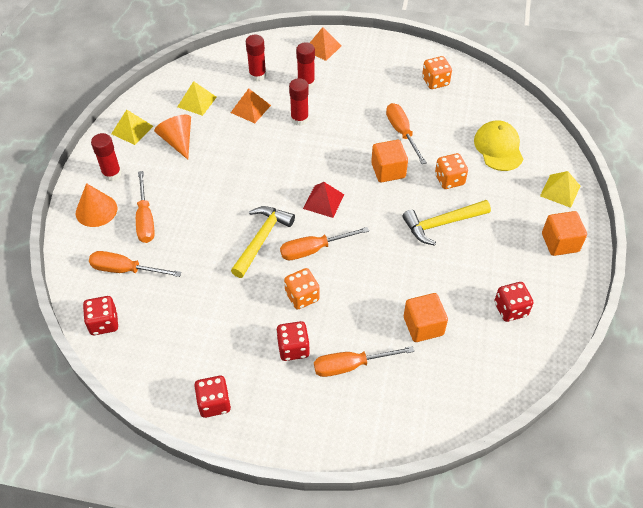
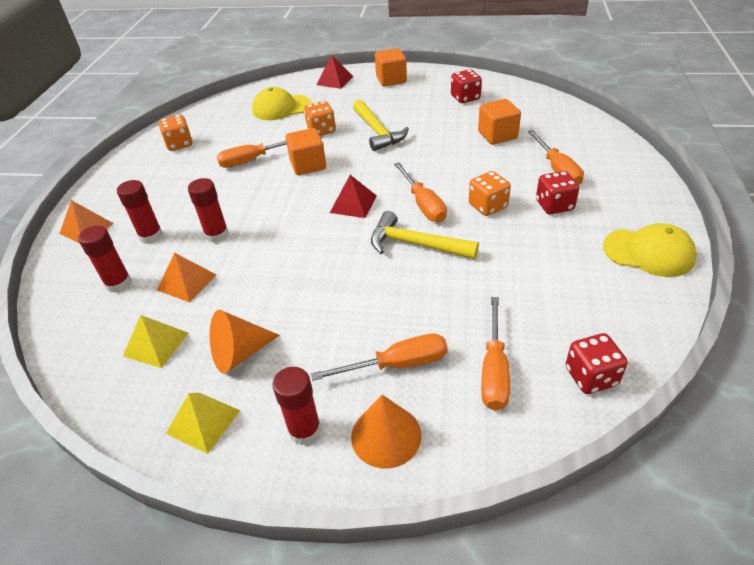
camera: 90 degrees left, 10 degrees down
(214, 403) = (648, 252): red dice -> yellow cap
(560, 191) = (334, 80): yellow pyramid -> red pyramid

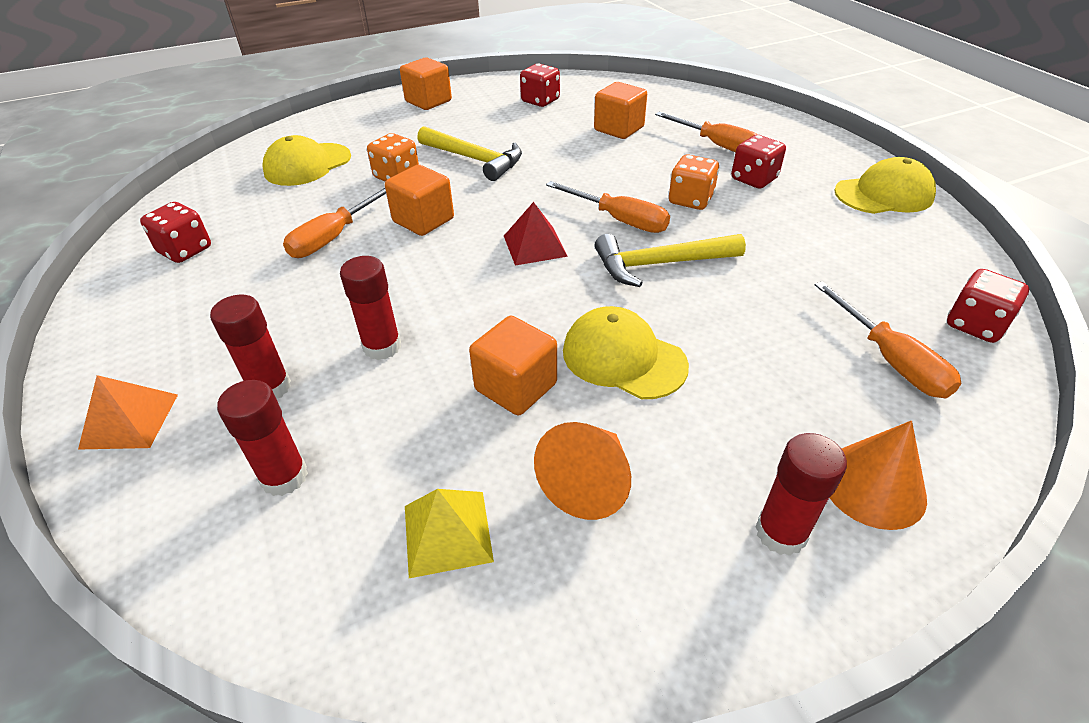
camera: 35 degrees left, 0 degrees up
(179, 144) = (185, 250): orange dice -> red dice
(186, 282) = (402, 426): orange pyramid -> none
(203, 422) = (640, 600): yellow pyramid -> none
(257, 285) = (516, 387): none -> orange cube
(329, 294) = (623, 358): none -> yellow cap
(334, 80) = (351, 117): red pyramid -> none
(397, 364) = (792, 401): orange screwdriver -> none

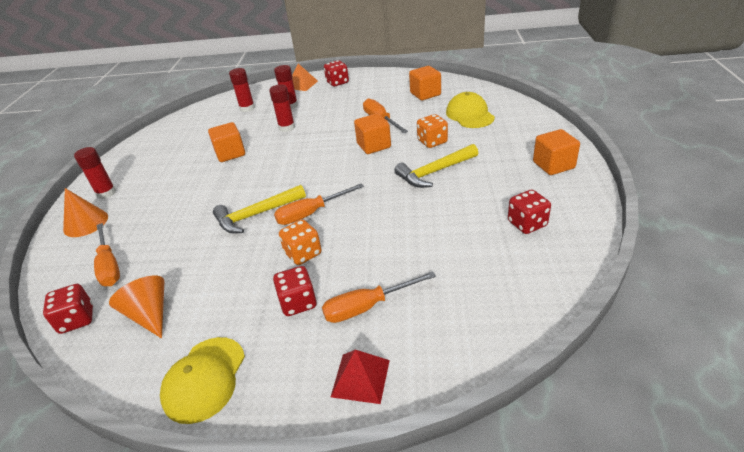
camera: 120 degrees right, 5 degrees down
(185, 250) = (402, 87): red dice -> red dice (337, 82)
(447, 532) = (192, 132): yellow pyramid -> none
(534, 246) = (316, 176): red pyramid -> red pyramid (360, 378)
(588, 482) = (173, 160): orange cone -> orange cone (150, 314)
(619, 129) = (439, 255): orange cube -> orange cube (425, 94)
(623, 358) = (212, 183): yellow cap -> none
(659, 264) = (256, 215): yellow hammer -> yellow hammer turned 135 degrees counterclockwise
(890, 359) = (109, 266): orange screwdriver -> orange screwdriver turned 120 degrees counterclockwise

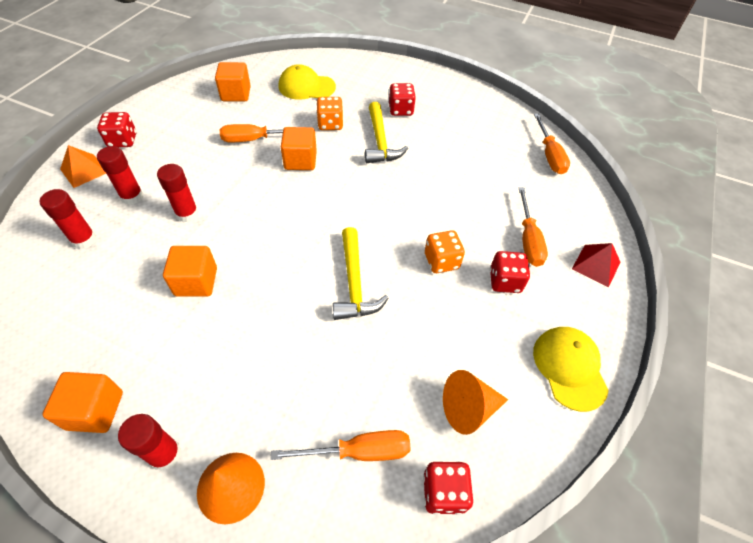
camera: 75 degrees left, 15 degrees up
(204, 379) = (569, 368): yellow cap -> yellow cap turned 135 degrees counterclockwise
(311, 213) = (383, 239): orange screwdriver -> orange screwdriver (549, 155)
(527, 224) = (480, 126): red dice -> red dice (400, 110)
(553, 165) = (421, 83): orange cube -> orange cube (95, 410)

